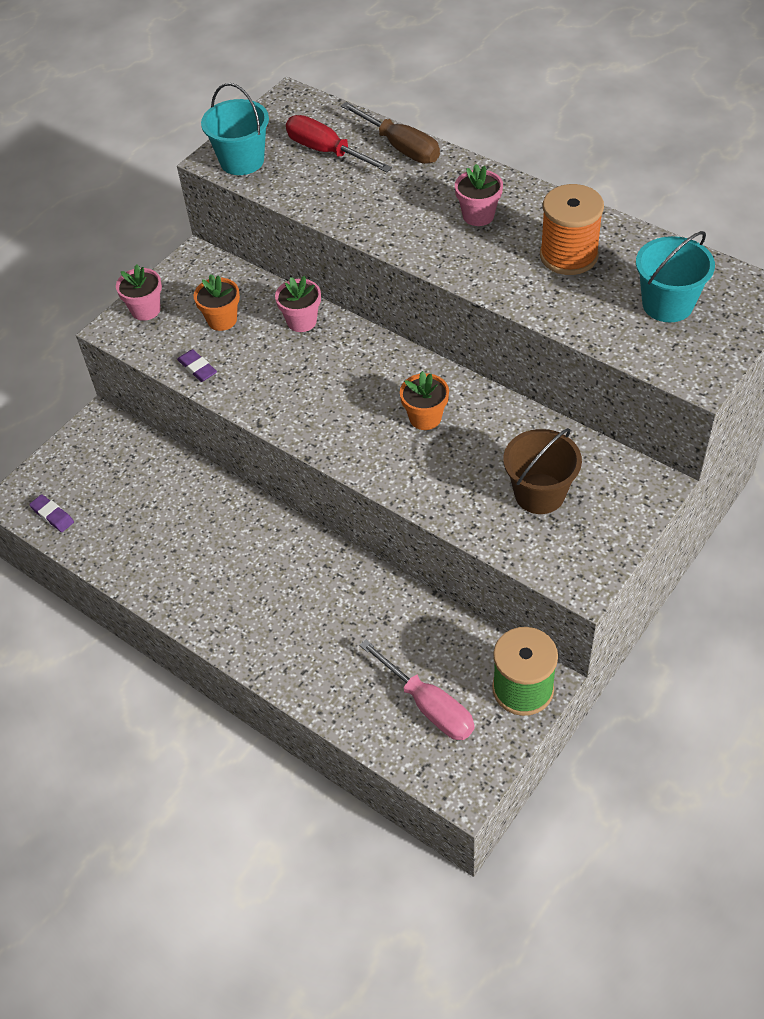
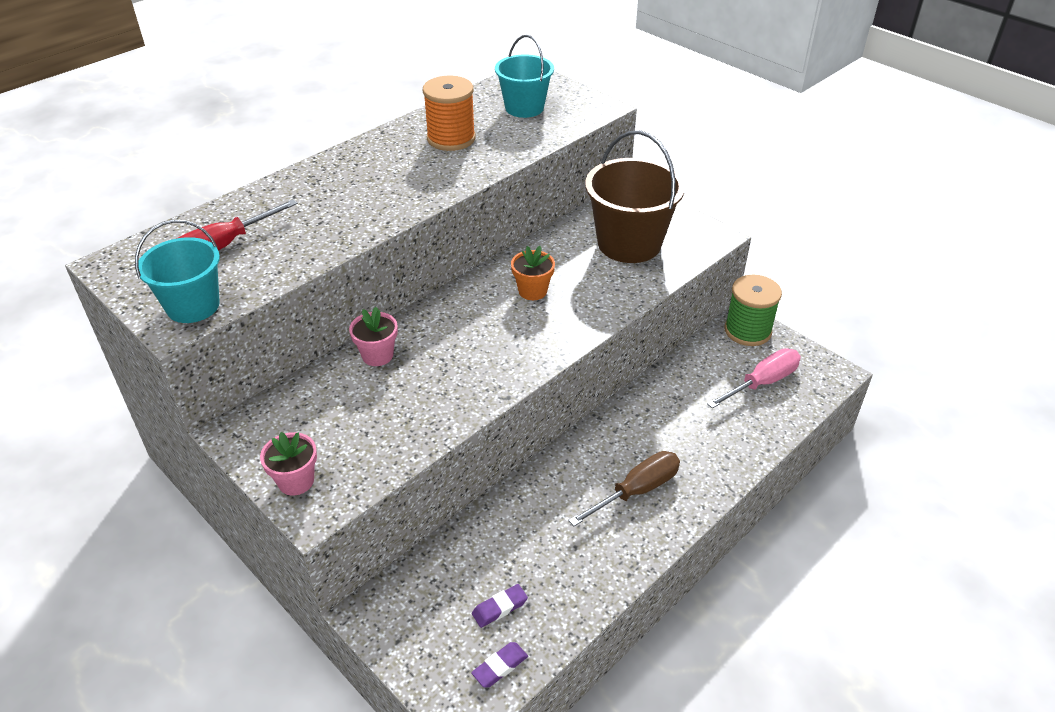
camera: 85 degrees left, 10 degrees down
(197, 368) = (410, 439): purple eraser -> purple eraser (499, 608)
(222, 320) = (346, 415): orange flower pot -> none
(400, 147) = (251, 202): brown screwdriver -> brown screwdriver (636, 491)
(478, 215) = (377, 173): pink flower pot -> none
(539, 493) = (629, 243): brown bucket -> brown bucket, size x1.57

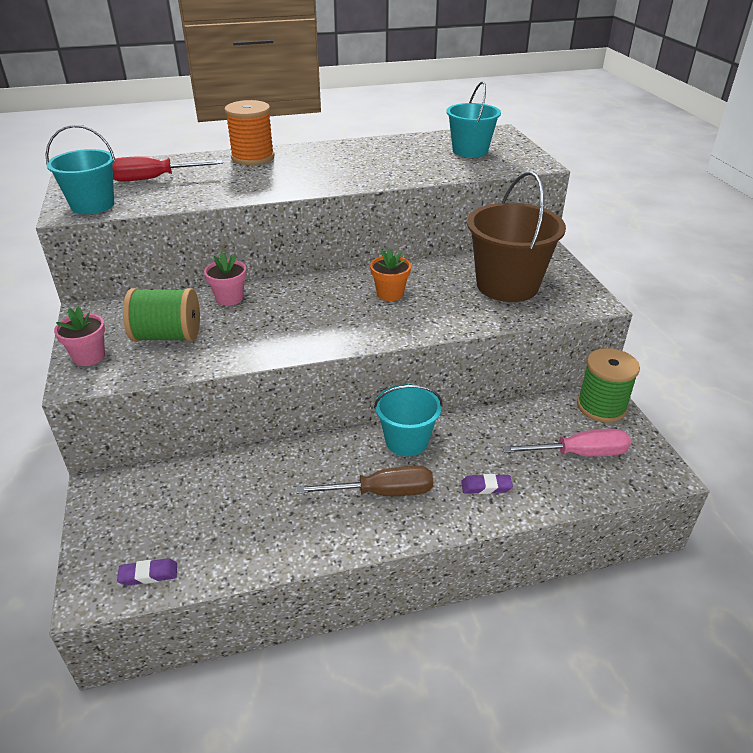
camera: 30 degrees right, 5 degrees down
(357, 424) = (167, 336): none -> green spool
(451, 138) = (388, 156): orange spool -> orange spool (253, 157)
(499, 608) = (190, 530): purple eraser -> purple eraser (486, 487)
(617, 432) = (406, 441): none -> turquoise bucket

